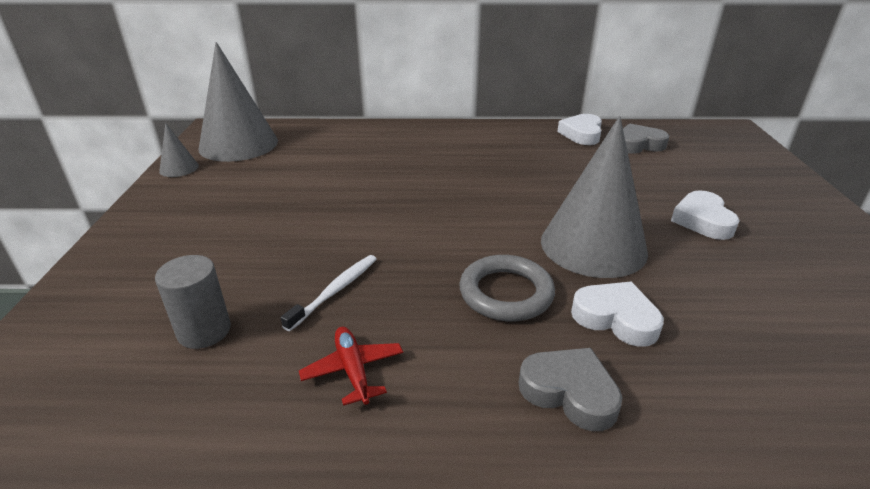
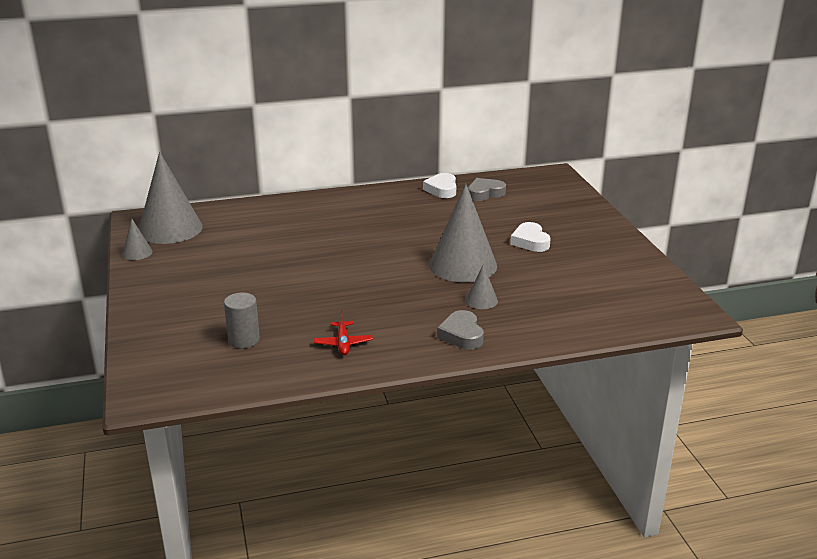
camera: 15 degrees left, 5 degrees down
(335, 291) = (311, 310): white toothbrush -> none
(353, 370) = (343, 343): red plane -> red plane turned 150 degrees counterclockwise
(506, 293) = (415, 297): grey ring -> none
(569, 392) = (462, 335): grey heart -> grey heart turned 120 degrees counterclockwise
(616, 318) = (481, 300): white heart -> grey cone

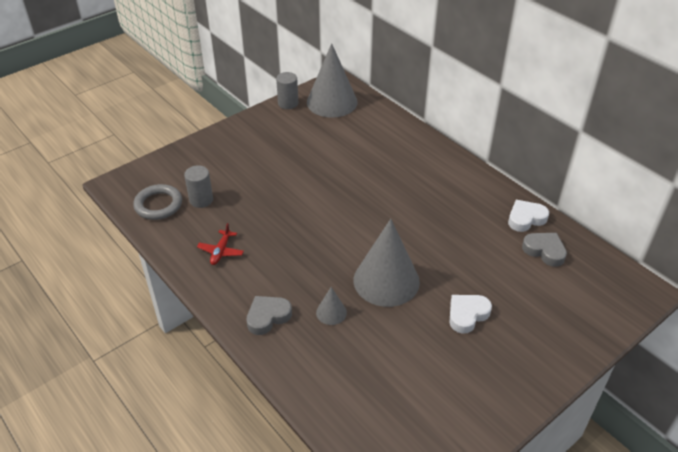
camera: 65 degrees right, 15 degrees up
(137, 253) = (288, 103): grey cone -> grey cylinder
(220, 371) = (158, 205): none -> grey ring
(343, 343) = (221, 251): red plane -> red plane turned 45 degrees counterclockwise

